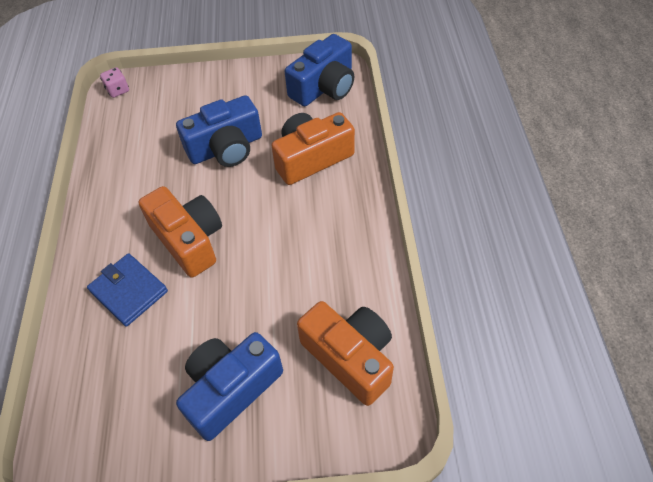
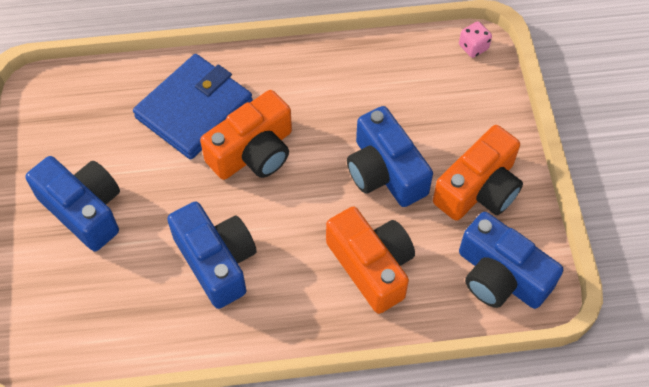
camera: 85 degrees right, 5 degrees up
(129, 291) = (194, 109): blue wallet -> blue wallet, size x1.52
(300, 265) = (217, 261): none -> blue camera
(350, 357) = (106, 314): orange camera -> orange camera (478, 189)

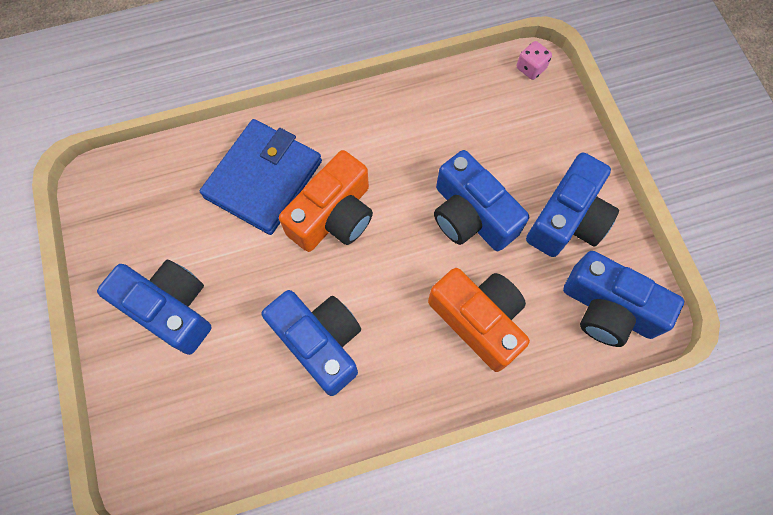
camera: 10 degrees left, 10 degrees up
(478, 189) = (567, 219): orange camera -> blue camera

